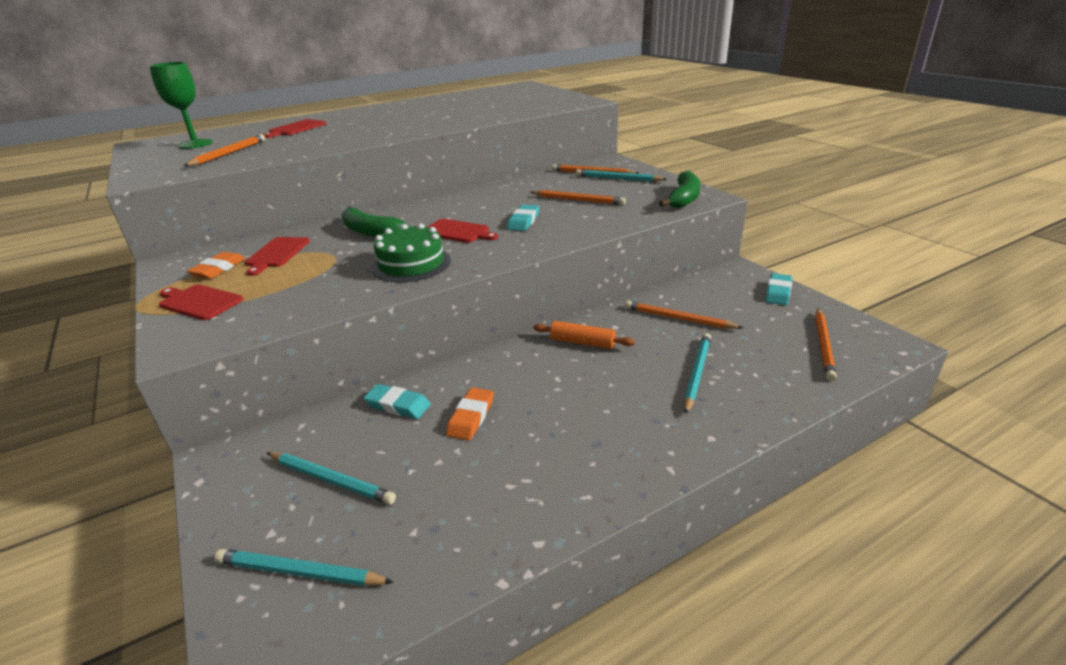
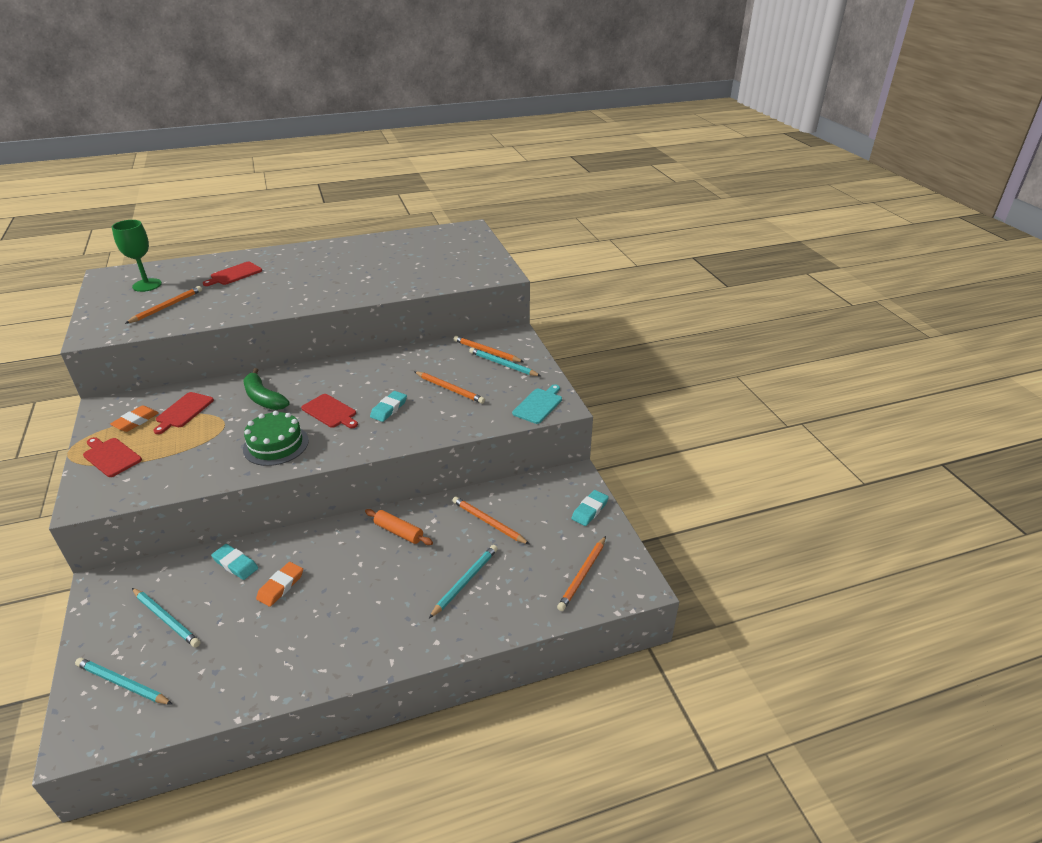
camera: 10 degrees right, 5 degrees up
(683, 199) = (538, 405): green banana -> turquoise cutting board

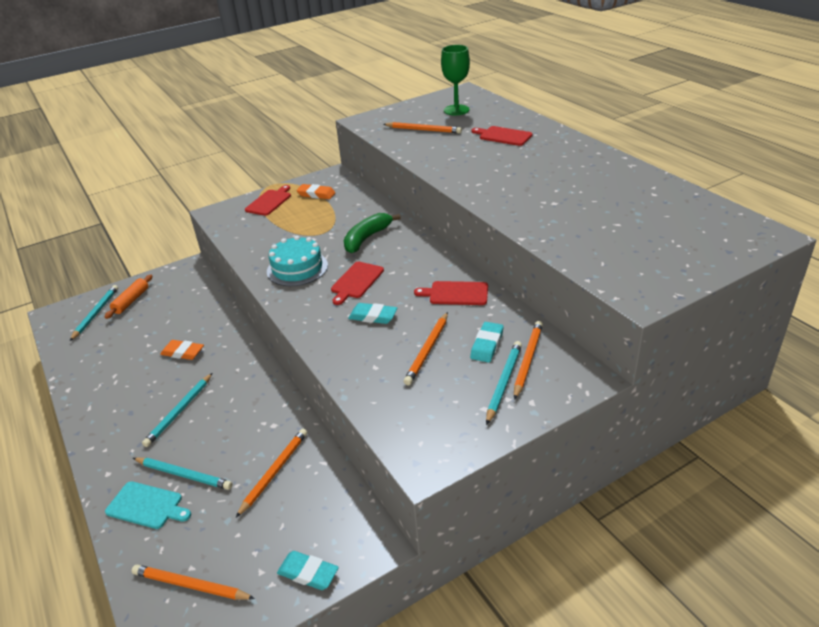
camera: 80 degrees right, 0 degrees up
(166, 619) = (152, 308): turquoise pencil -> turquoise pencil (179, 411)
(183, 411) = (335, 208): red cutting board -> red cutting board (456, 293)
(235, 564) = (208, 319): turquoise eraser -> turquoise eraser (487, 345)
(276, 445) = (297, 268): green cake -> turquoise cake
(399, 532) = (253, 404): orange rolling pin -> orange rolling pin (131, 301)
(538, 405) = (421, 438): turquoise cutting board -> turquoise cutting board (147, 506)

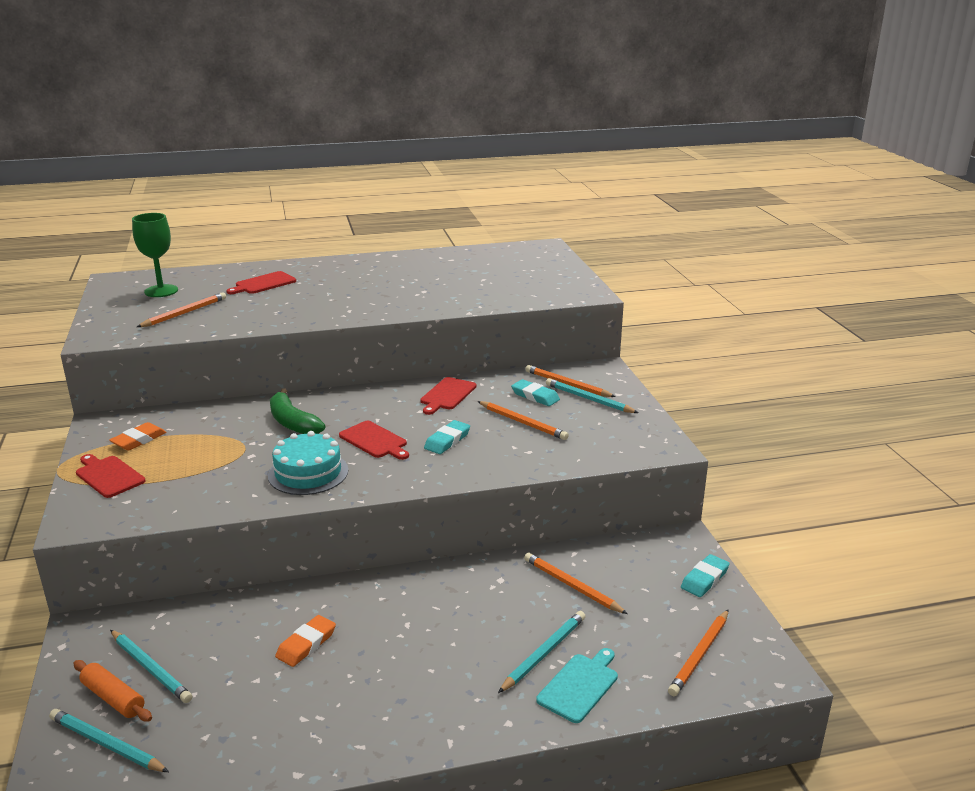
camera: 75 degrees left, 10 degrees down
(179, 411) = (429, 652): turquoise pencil -> turquoise pencil (150, 668)

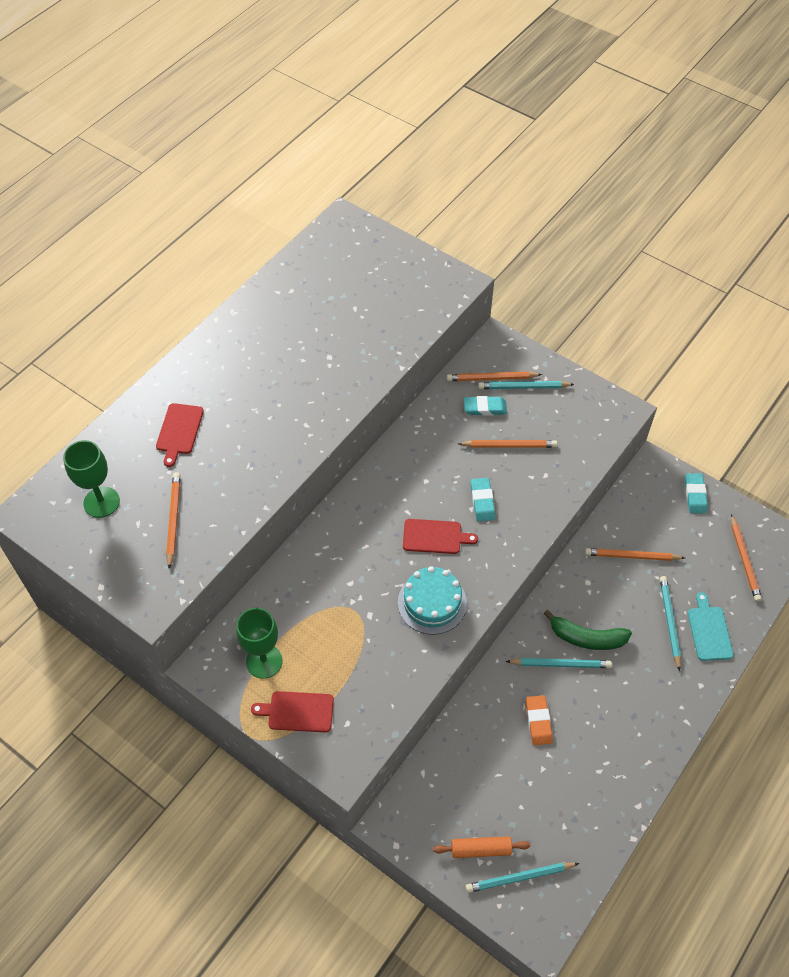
camera: 40 degrees left, 30 degrees up
(139, 440) = (264, 661): orange eraser -> green goblet
(150, 668) = (473, 813): turquoise pencil -> turquoise pencil (560, 664)
(292, 423) = (352, 559): green banana -> green banana (587, 638)
(447, 395) = (423, 448): red cutting board -> none

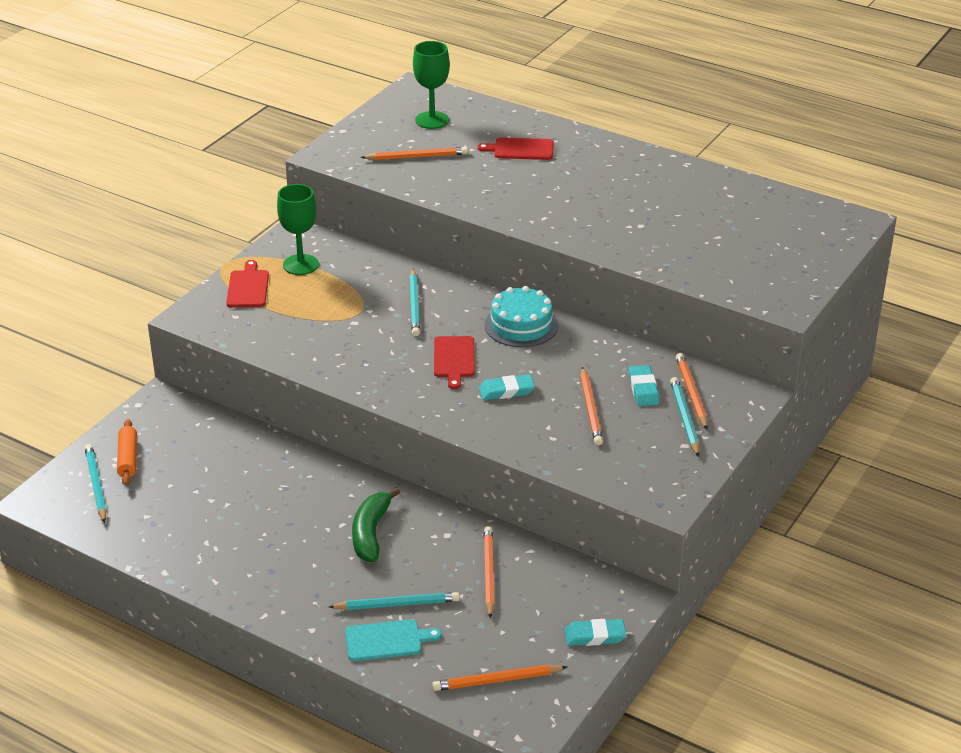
camera: 85 degrees right, 20 degrees down
(432, 603) = (371, 361): turquoise cake -> turquoise cake (521, 325)
(538, 721) = (265, 496): orange eraser -> none
(560, 664) = (335, 512): turquoise pencil -> turquoise pencil (414, 305)

